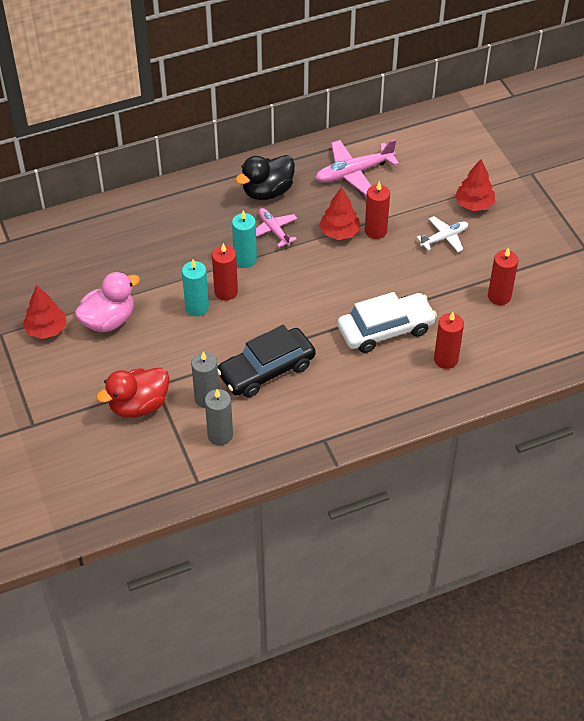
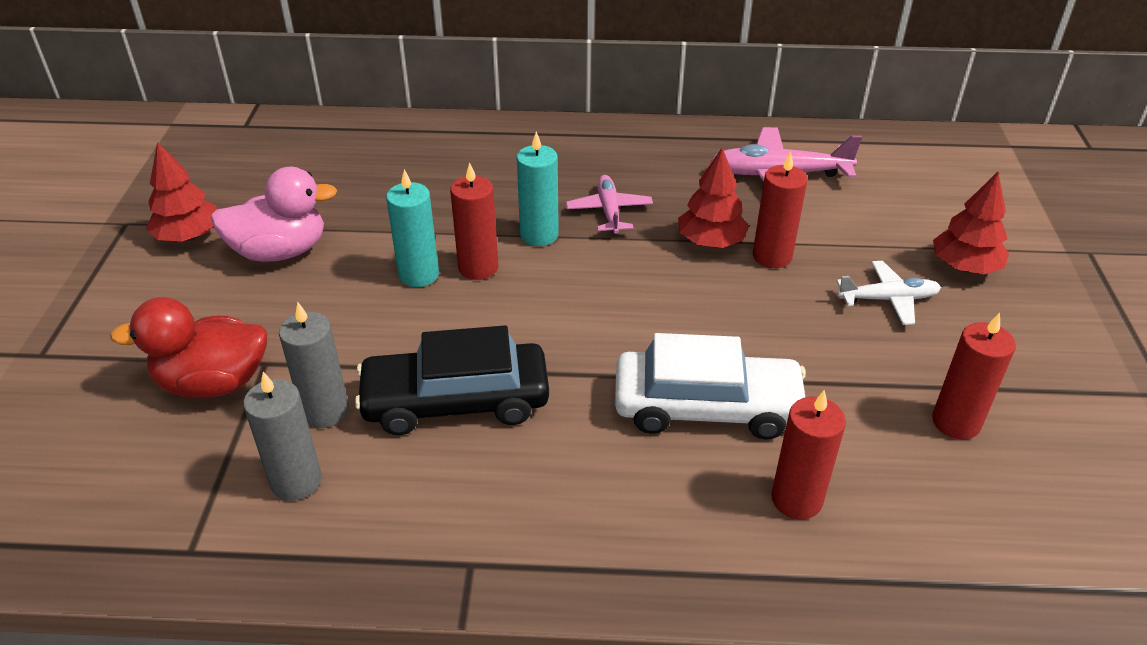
camera: 25 degrees right, 10 degrees down
(267, 191) = (632, 163): black duck -> none

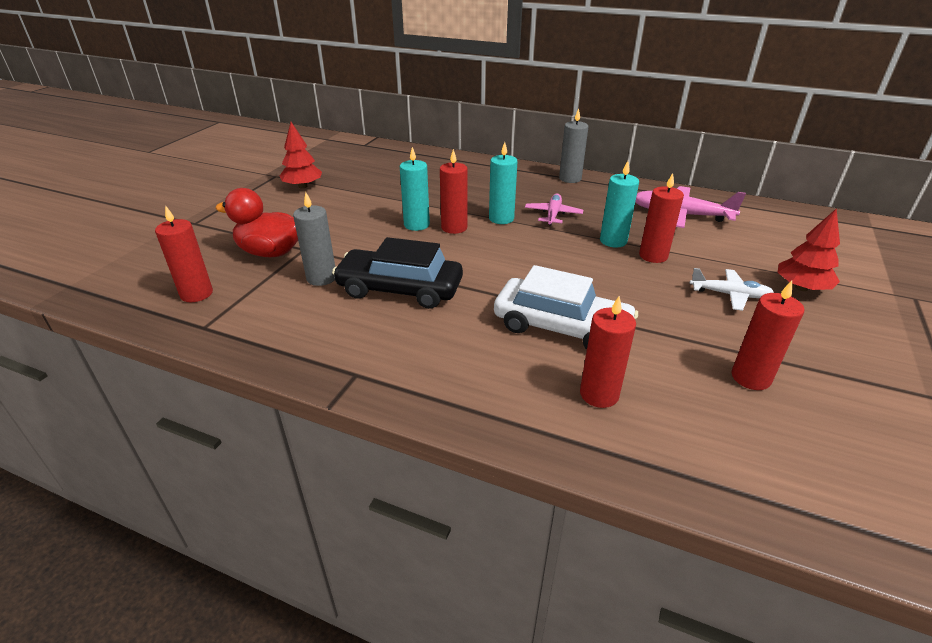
camera: 20 degrees right, 5 degrees down
(137, 494) = (196, 294): none -> red candle
(280, 251) = (346, 201): pink duck -> none
(296, 481) = (283, 307): grey candle -> grey candle (570, 178)
(710, 242) = (613, 241): red tree -> turquoise candle

